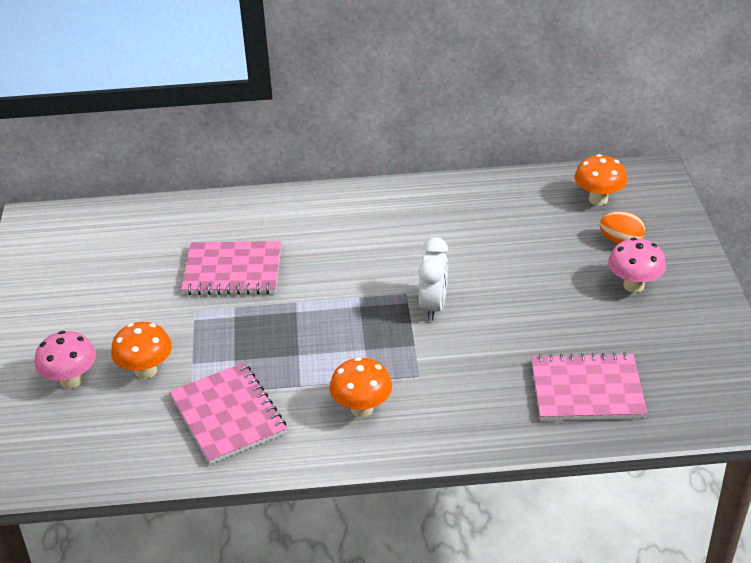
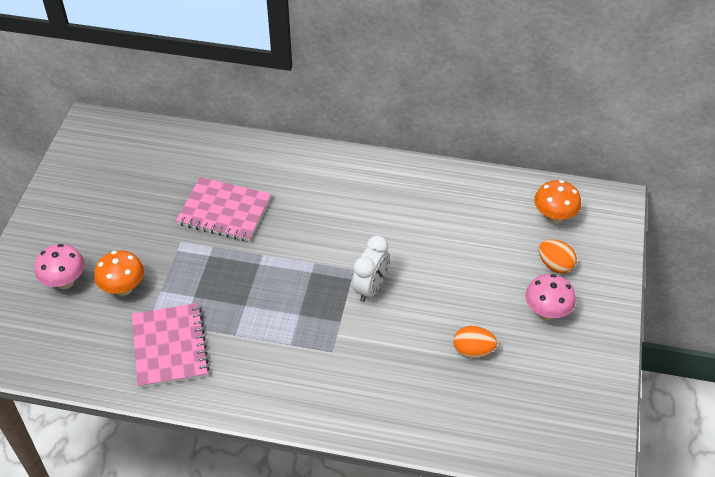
camera: 15 degrees right, 10 degrees up
(362, 408) = (274, 370): orange mushroom -> none
(573, 338) = (473, 351): none -> orange egg
(587, 390) = (462, 404): pink notebook -> none

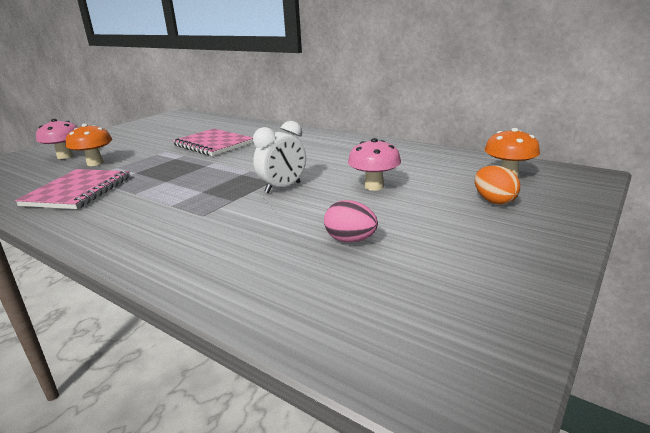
camera: 25 degrees right, 25 degrees down
(473, 351) = (350, 240): orange egg -> pink egg
(546, 312) = (465, 228): pink mushroom -> pink mushroom (374, 186)

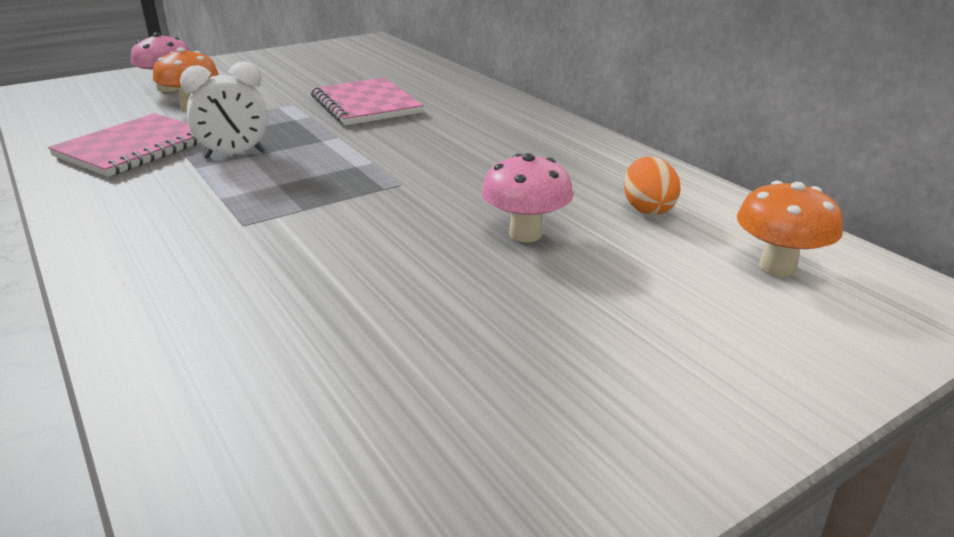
camera: 20 degrees right, 5 degrees up
(283, 188) = (389, 204): white clock -> white clock (234, 155)
(350, 240) = (397, 323): pink egg -> none
(494, 201) = (699, 313): orange egg -> orange egg (647, 209)

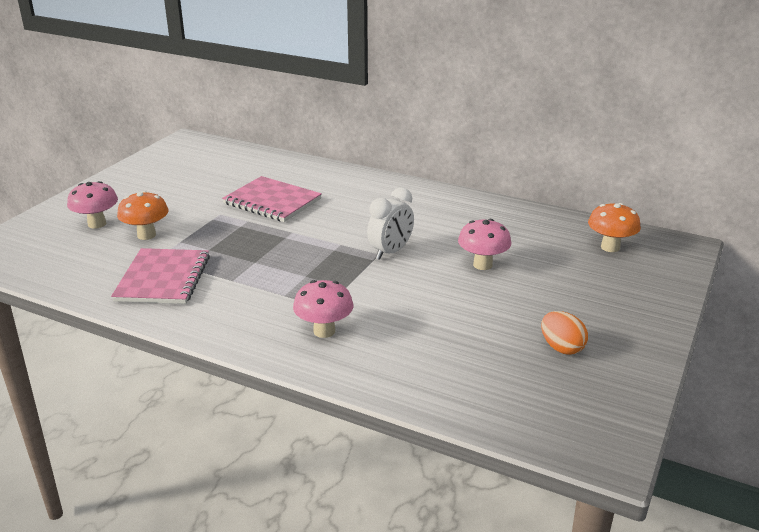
camera: 30 degrees left, 0 degrees up
(193, 252) = (324, 331): none -> pink mushroom
(234, 155) = (244, 264): white clock -> white clock (391, 252)
(647, 209) = (523, 232): orange egg -> orange egg (561, 348)

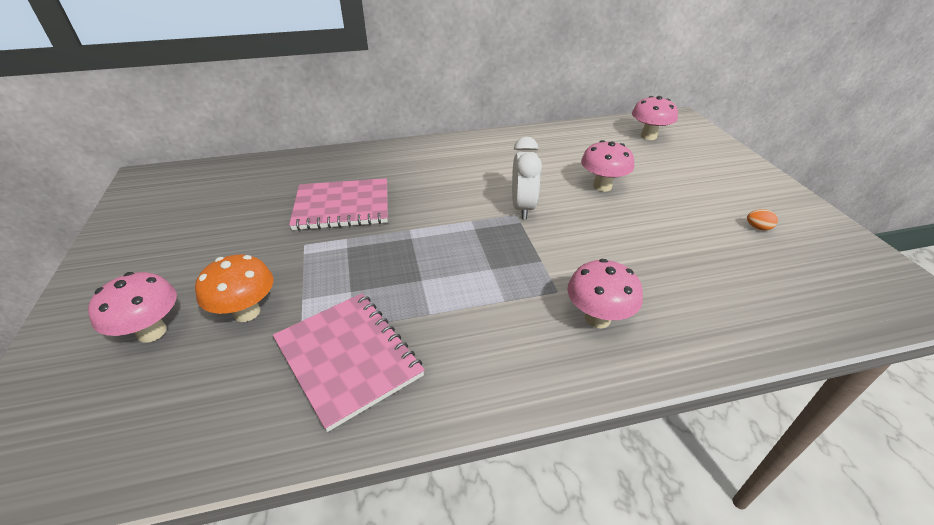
camera: 40 degrees left, 10 degrees up
(561, 348) = (758, 228): orange egg -> orange egg, size x0.57
(610, 247) = (648, 136): orange mushroom -> pink mushroom

